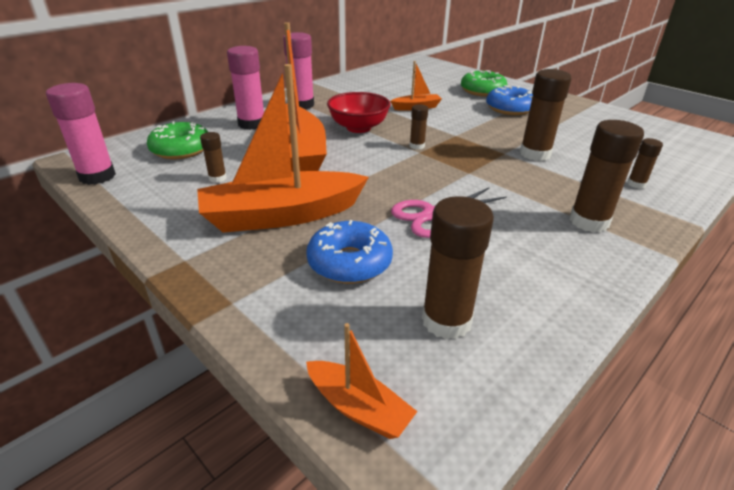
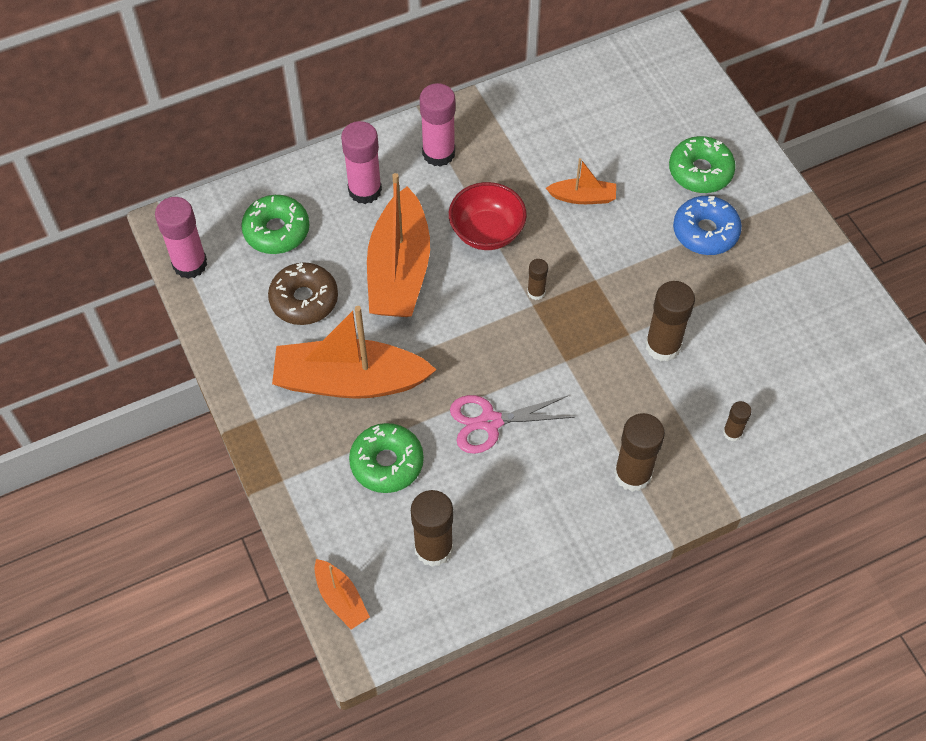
camera: 20 degrees right, 25 degrees up
(217, 178) = (304, 300): brown glue stick -> brown donut
(349, 262) = (387, 463): blue donut -> green donut

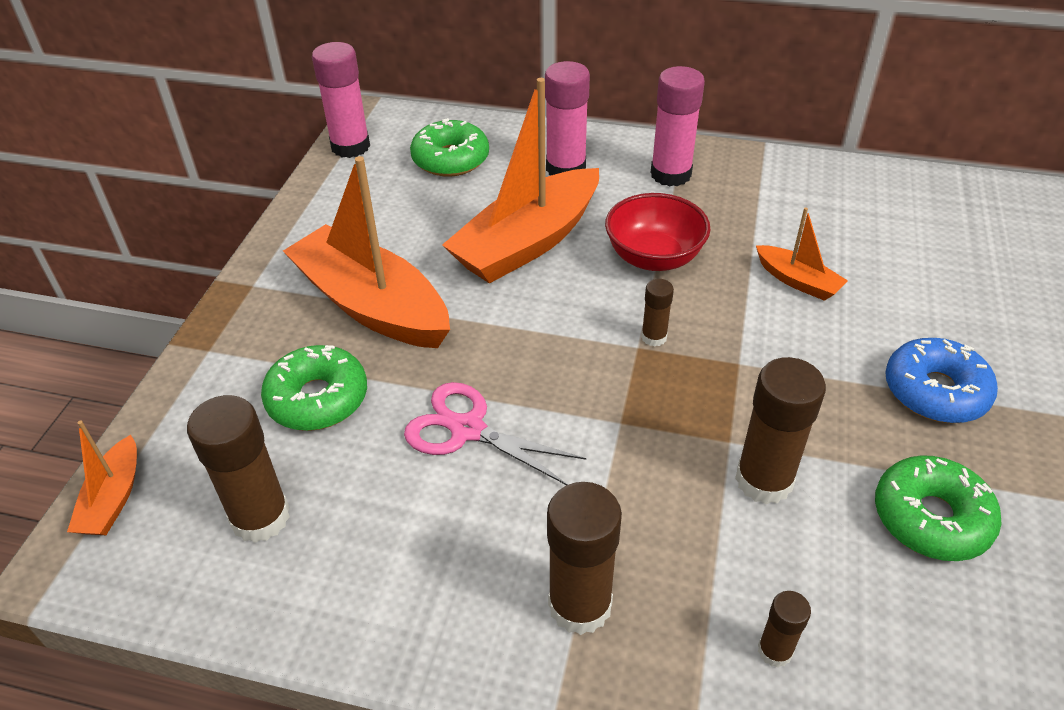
camera: 40 degrees right, 15 degrees down
(304, 300) = (411, 219): brown donut -> none
(700, 171) = (979, 329): green donut -> green donut (931, 518)

